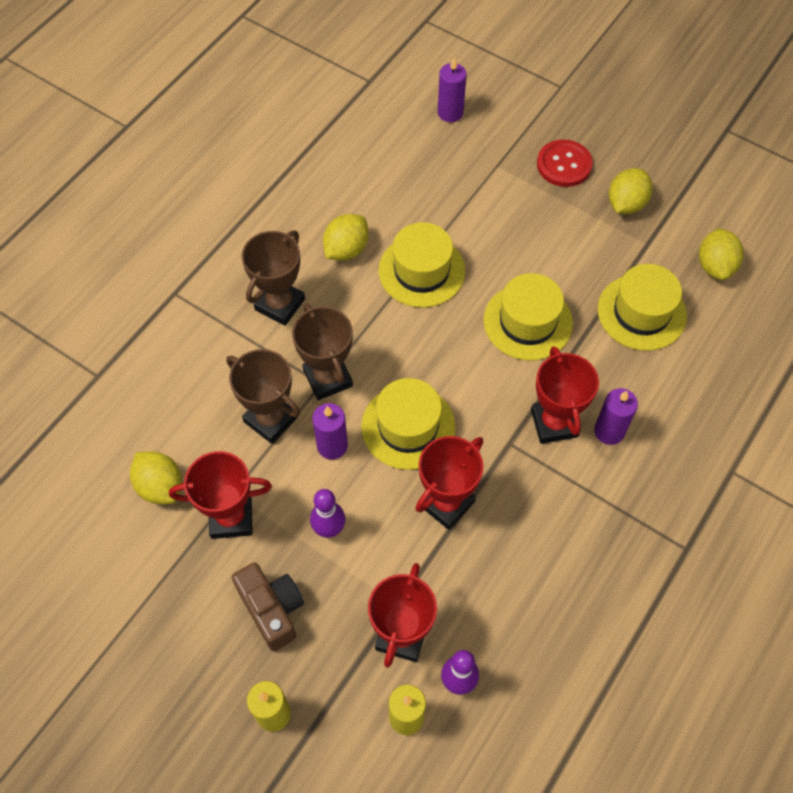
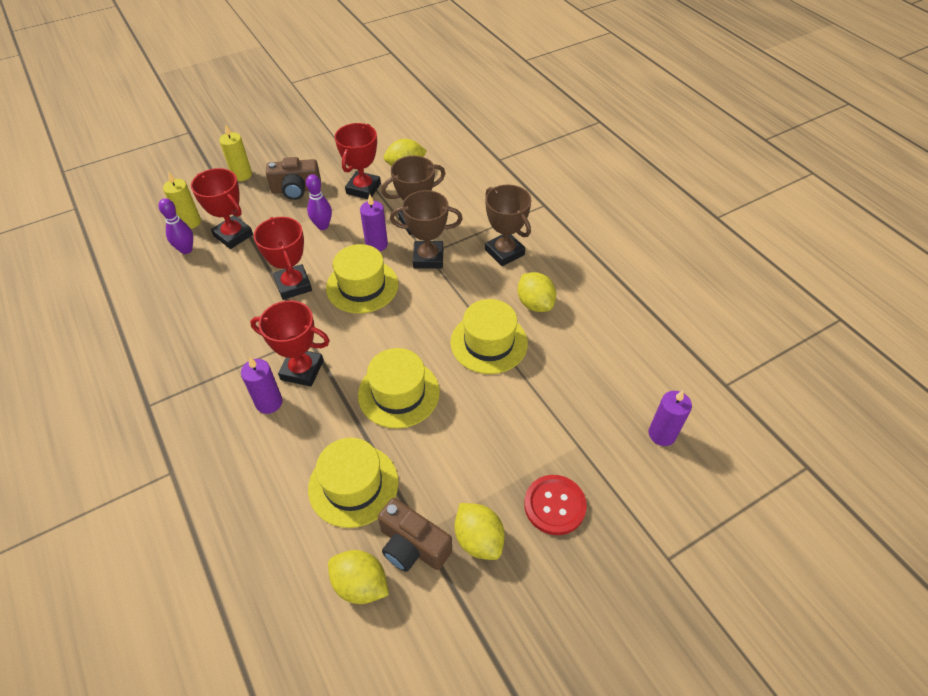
camera: 115 degrees right, 10 degrees down
(662, 245) = (412, 546): none -> brown camera

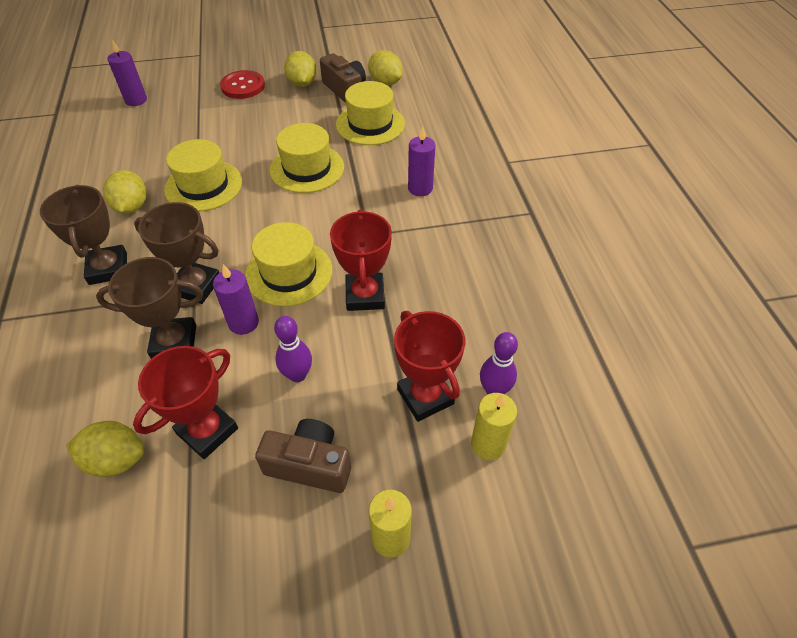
camera: 160 degrees left, 0 degrees up
(302, 370) = (383, 206): red trophy -> none

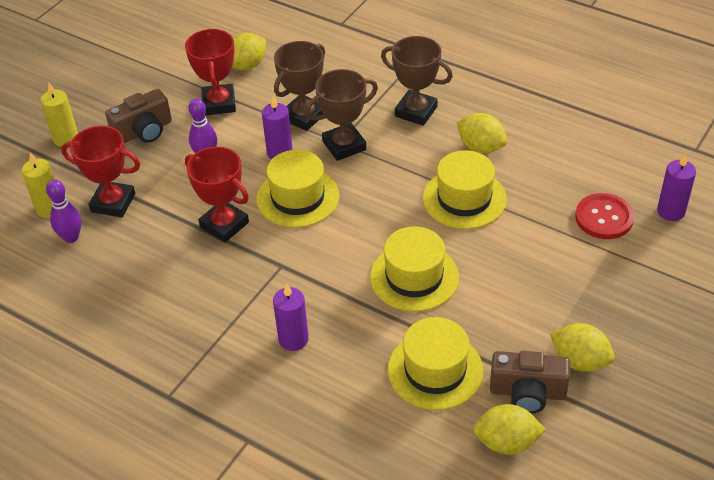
camera: 135 degrees right, 5 degrees down
(243, 86) = (623, 306): red button -> red button (604, 218)

